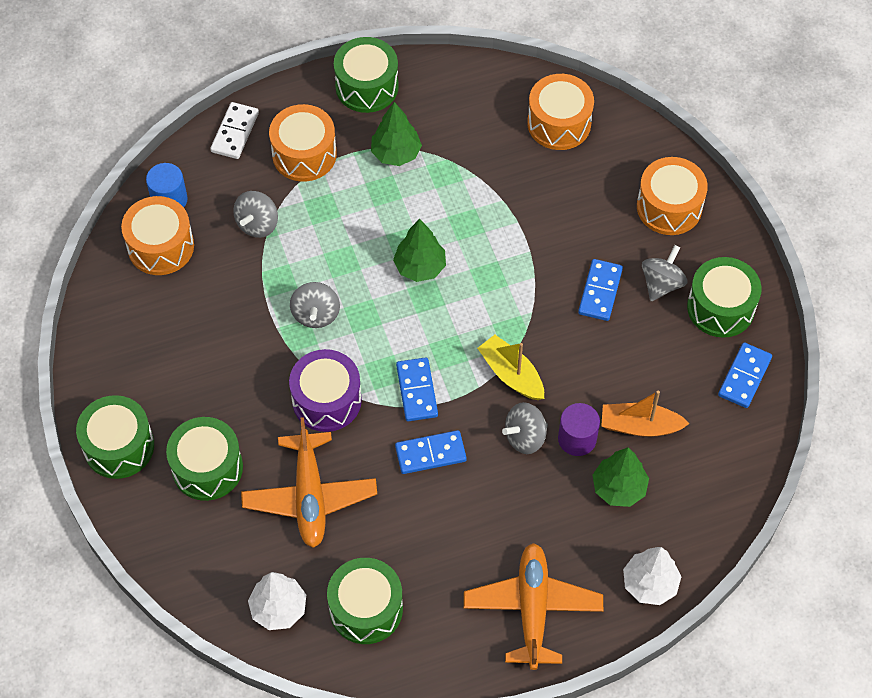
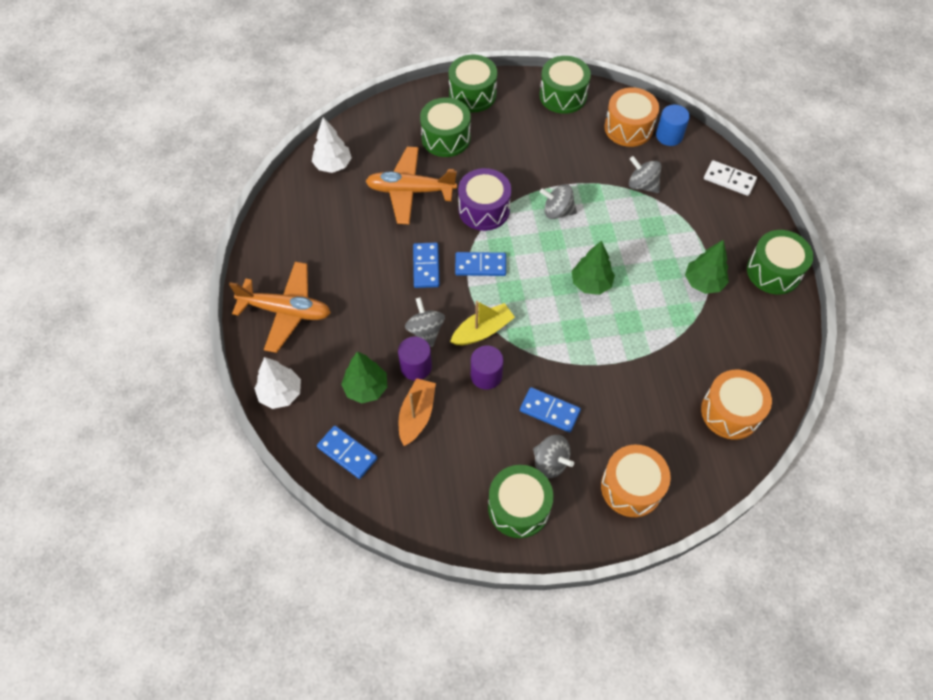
camera: 100 degrees right, 0 degrees up
(304, 154) = (706, 221): orange drum -> none
(366, 609) = (318, 212): green drum -> green drum (563, 95)
(571, 361) = (486, 375): none -> purple cylinder
(744, 376) = (445, 510): blue domino -> blue domino (347, 453)

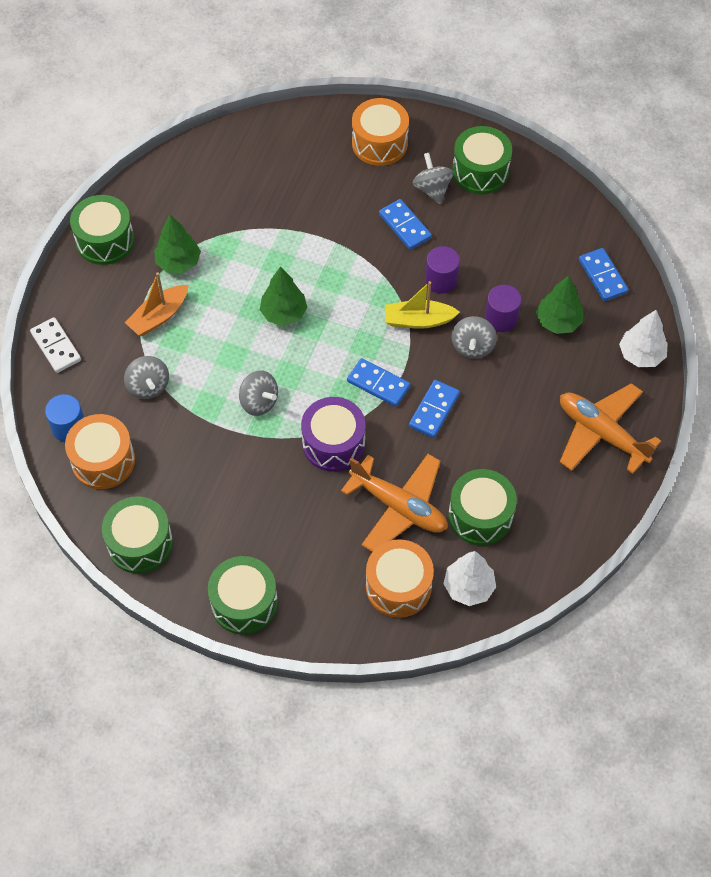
camera: 150 degrees left, 0 degrees up
(416, 415) = (524, 277): orange boat -> orange boat (159, 316)
(446, 138) = (316, 556): green drum -> green drum (480, 516)
(730, 412) = (253, 154): orange drum -> orange drum (398, 586)

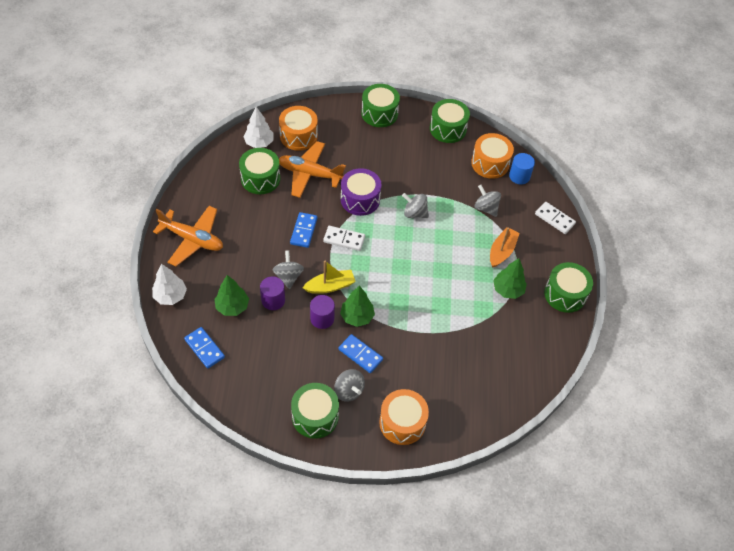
camera: 160 degrees right, 5 degrees down
(284, 313) = (422, 271): green tree -> green tree (357, 317)
(378, 384) = (344, 239): blue domino -> white domino

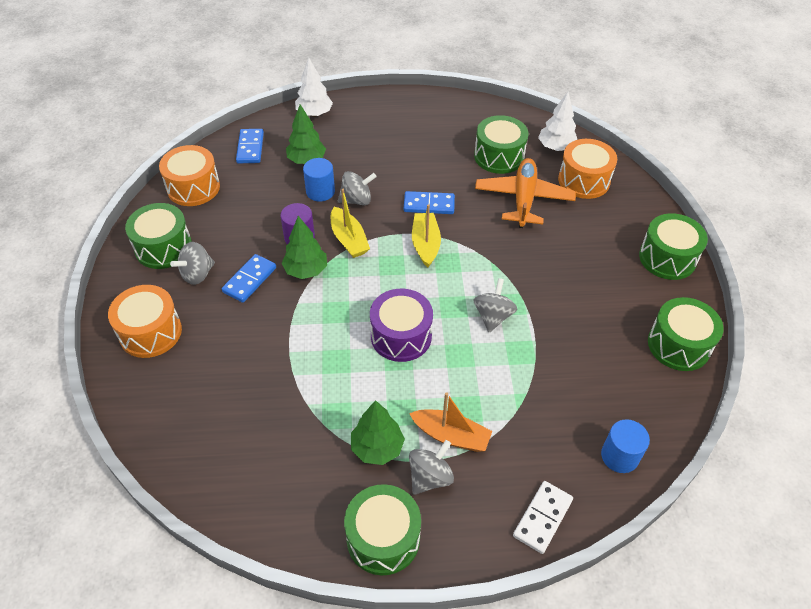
camera: 85 degrees right, 5 degrees down
(192, 239) = (392, 117): orange plane -> none
(204, 348) = (250, 148): blue domino -> blue domino turned 45 degrees counterclockwise
(273, 300) = (320, 191): purple cylinder -> blue cylinder
(344, 239) = (425, 244): white domino -> yellow boat
(360, 199) = (498, 253): purple drum -> purple drum (401, 336)
(486, 208) = (532, 408): grey spinning top -> grey spinning top (430, 477)
(490, 163) = (630, 409): orange drum -> orange drum (193, 187)

